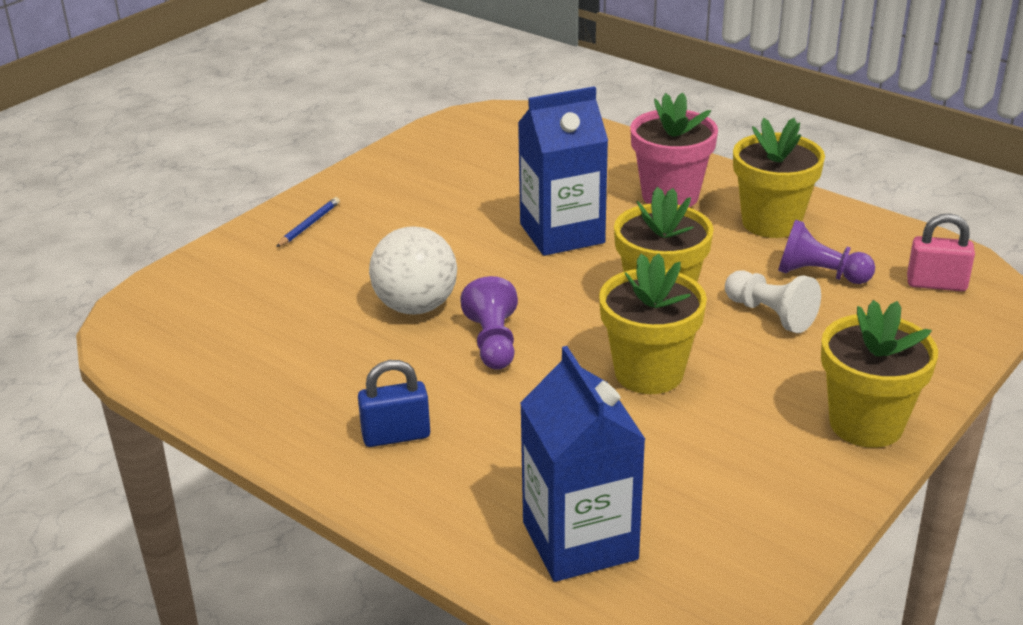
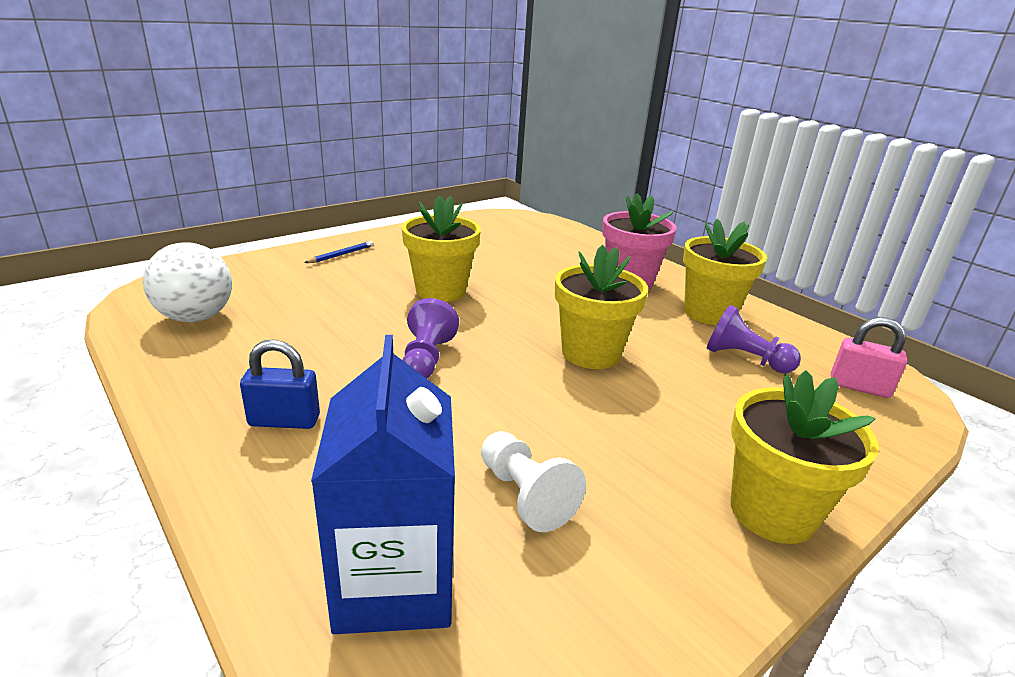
camera: 10 degrees right, 5 degrees down
(415, 306) = (380, 320): white ball -> white ball (196, 317)
(562, 233) = (530, 291): blue carton -> none
(649, 373) = (555, 412): yellow flower pot -> yellow flower pot (441, 291)
(770, 314) = (690, 383): white pawn -> white pawn (524, 495)

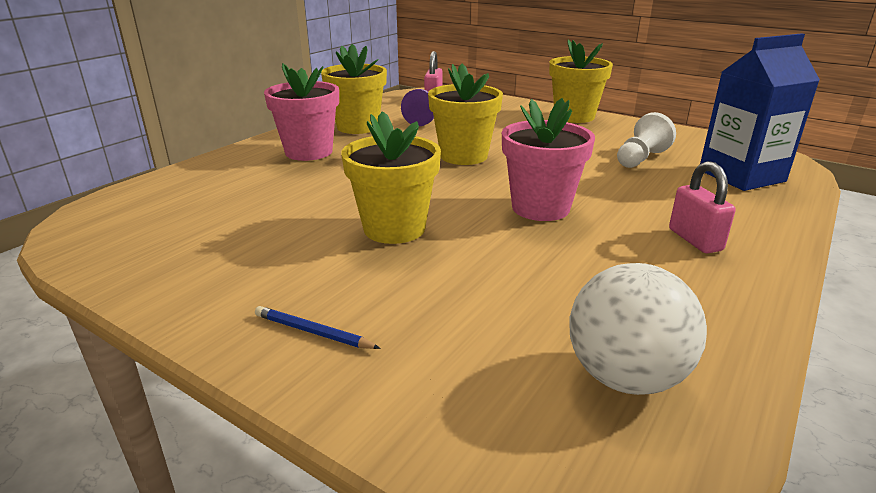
camera: 105 degrees left, 0 degrees up
(284, 421) = (695, 240): blue padlock -> pink padlock
(426, 359) = (540, 208): purple pawn -> pink flower pot

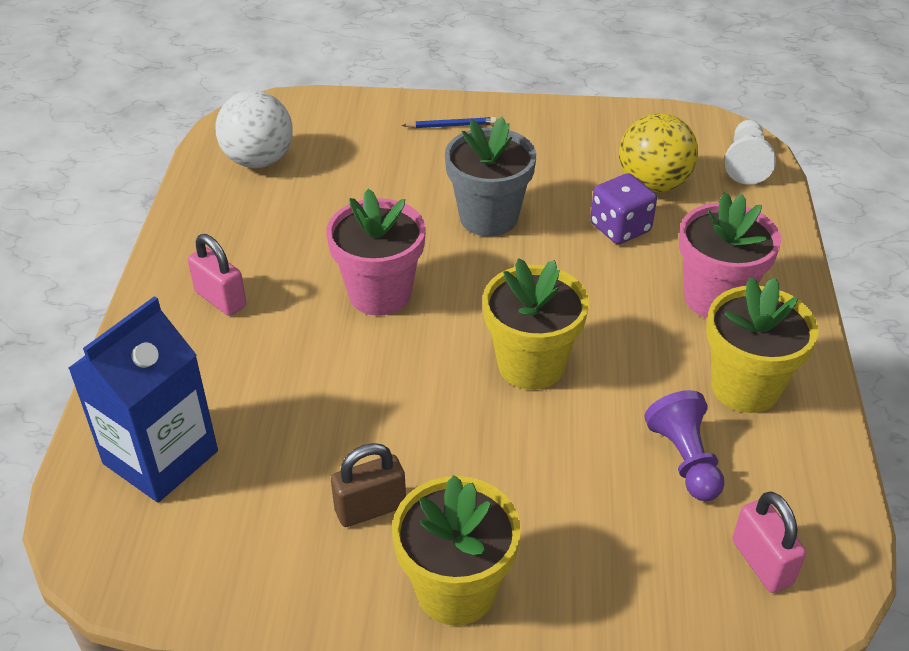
camera: 150 degrees right, 15 degrees up
(222, 211) = (653, 184): none -> yellow ball
(301, 194) = (620, 228): none -> purple dice
(394, 228) = (488, 217): yellow flower pot -> grey flower pot
(604, 138) = (370, 508): none -> brown padlock
(640, 158) = (300, 455): white pawn -> white pawn (745, 164)

